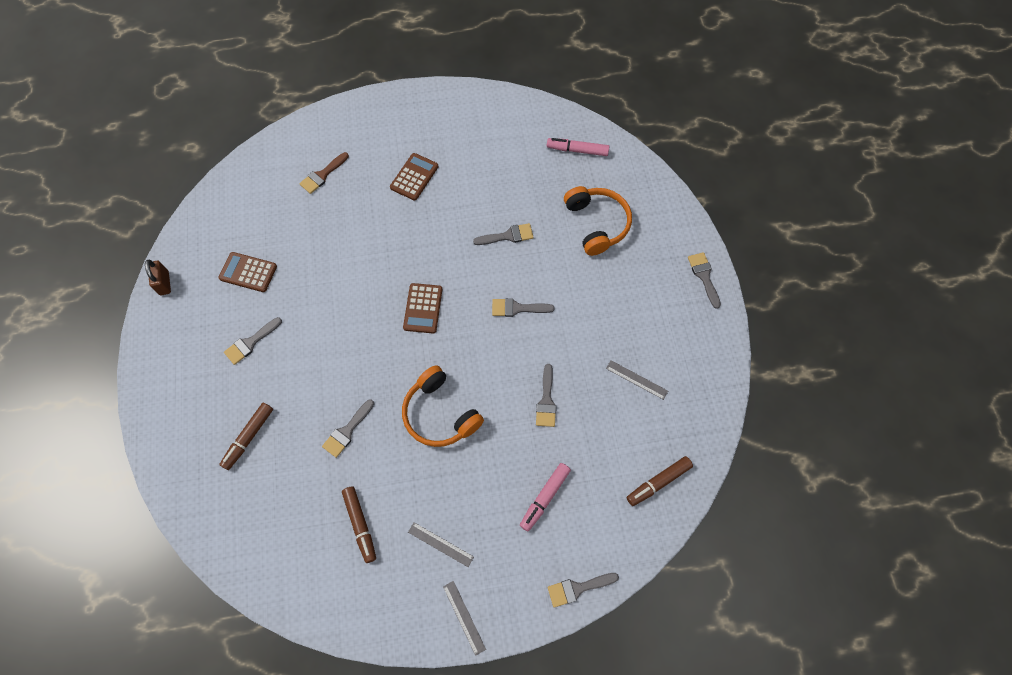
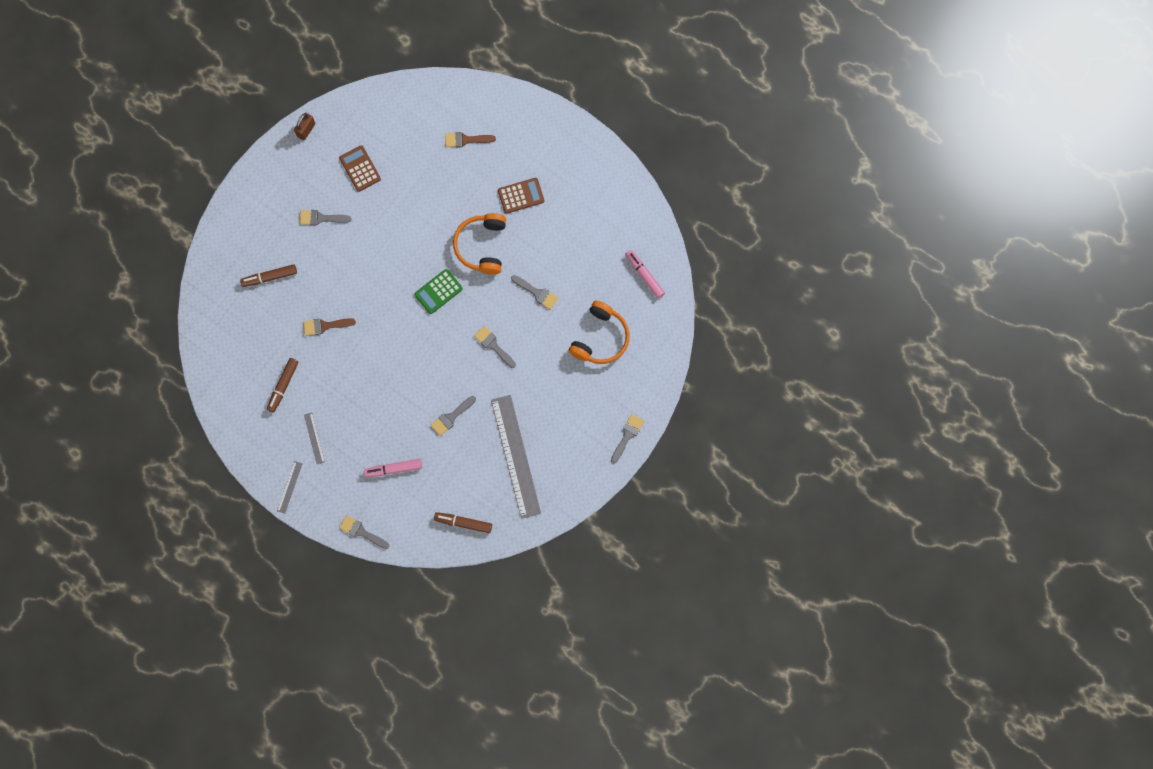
camera: 45 degrees right, 10 degrees up
(347, 431) = (325, 326): grey brush -> brown brush
(423, 308) = (438, 291): brown calculator -> green calculator
(440, 414) = (385, 366): orange headphones -> orange headphones (482, 246)
(636, 380) = (515, 456): grey ruler -> grey ruler, size x2.36

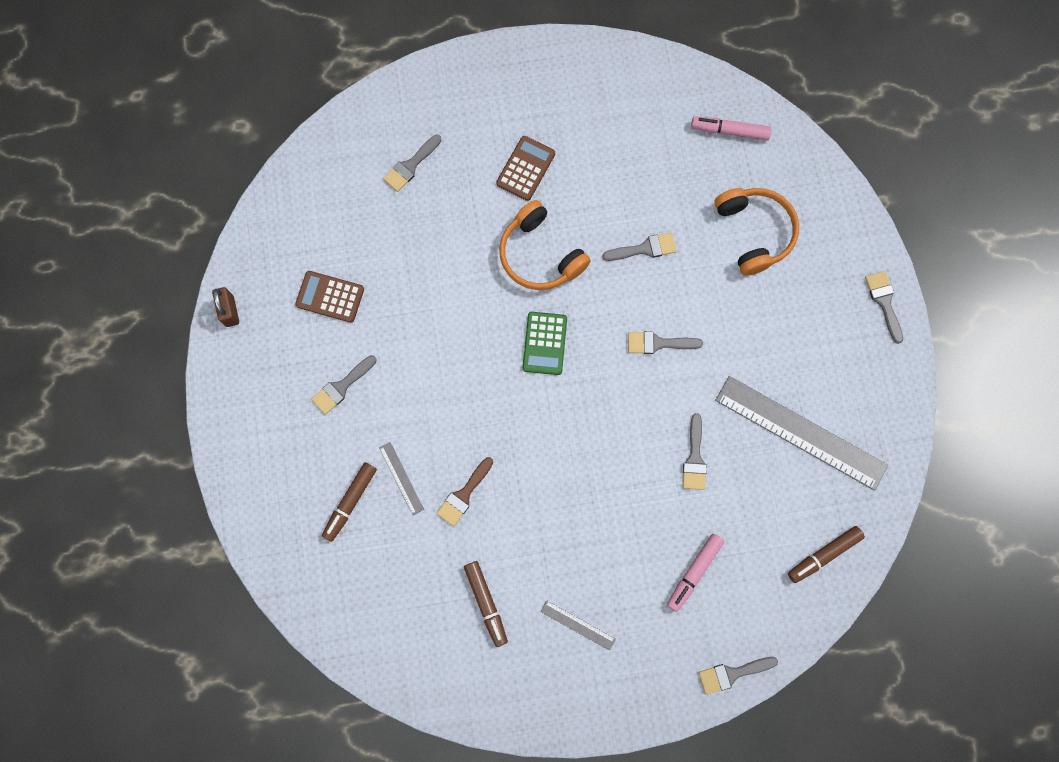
camera: 45 degrees left, 0 degrees up
(289, 487) = (607, 705): grey ruler -> grey ruler (401, 478)
(466, 140) = (410, 166): brown brush -> grey brush

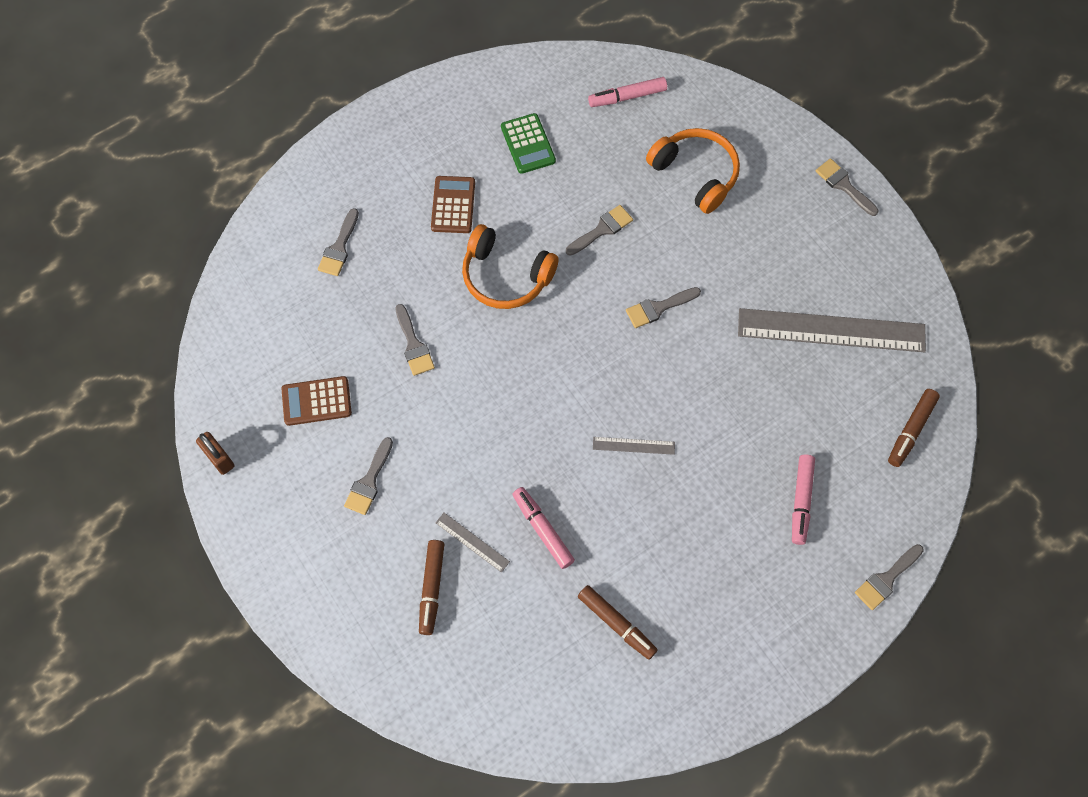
camera: 25 degrees left, 10 degrees down
(464, 495) = (542, 529): brown brush -> pink marker
(545, 343) = (551, 354): green calculator -> green calculator (528, 144)
(578, 625) = (716, 602): grey ruler -> grey ruler (633, 445)
(694, 458) = (746, 396): grey brush -> grey brush (414, 345)

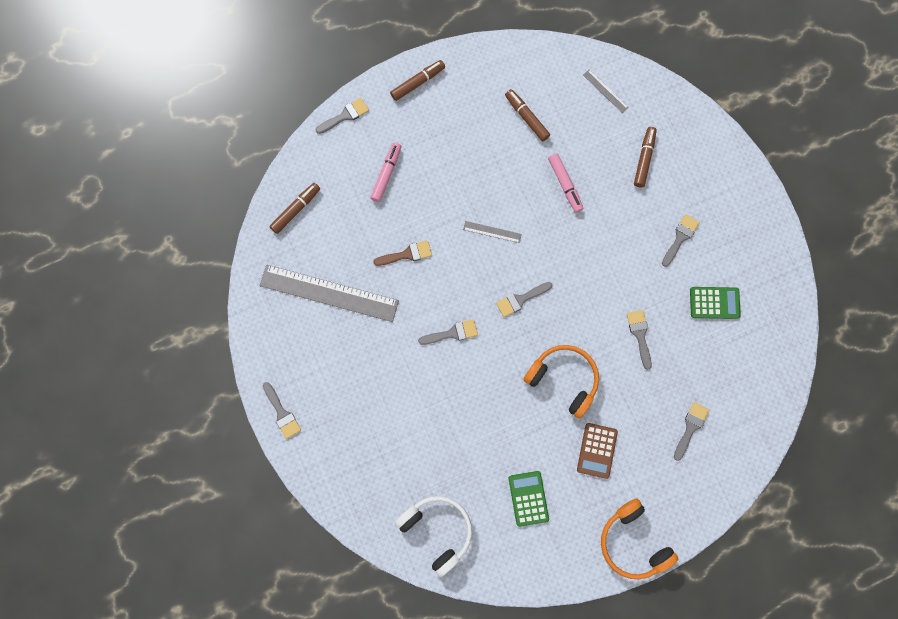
camera: 170 degrees left, 10 degrees up
(219, 458) = (785, 272): brown padlock -> none
(316, 401) = (714, 303): brown calculator -> green calculator
(472, 542) = (613, 184): grey ruler -> grey ruler (605, 91)
(602, 229) = (482, 407): grey brush -> grey brush (520, 299)
(627, 97) = (437, 531): pink marker -> white headphones
(695, 174) = (397, 444): orange headphones -> orange headphones (633, 542)
(742, 396) = (407, 254): none -> brown brush
(793, 652) = (418, 82): none -> brown marker

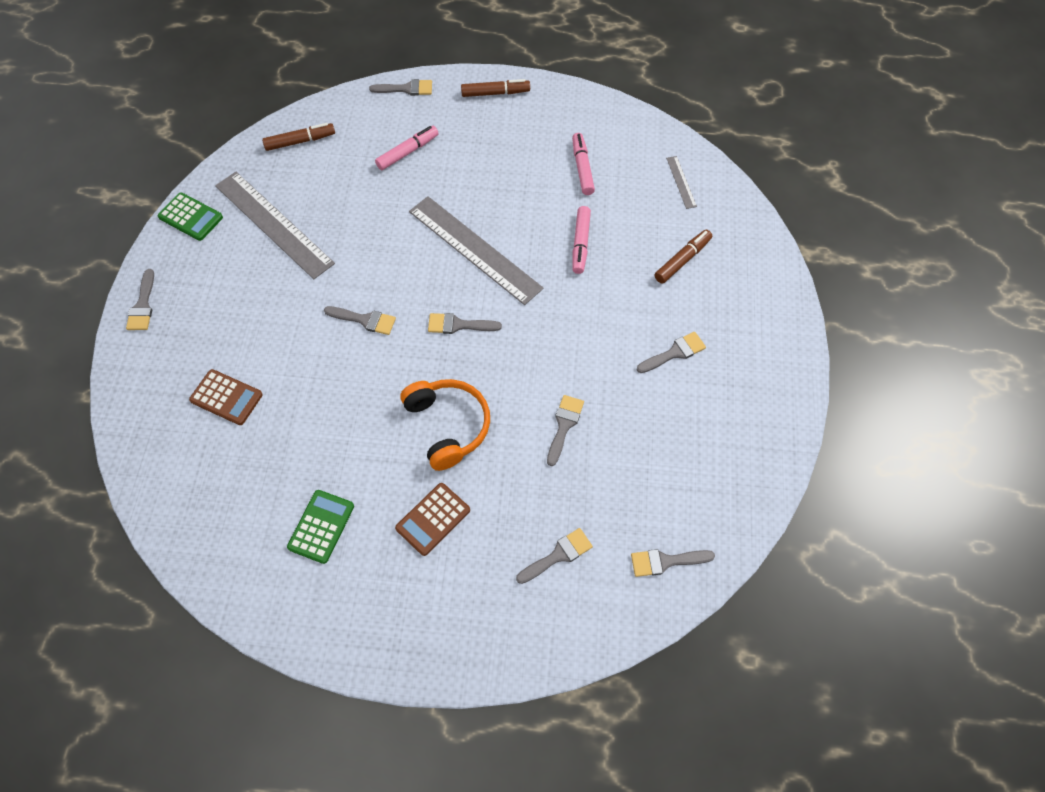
camera: 30 degrees right, 15 degrees down
(397, 447) = (226, 397): none -> brown calculator
(407, 254) = (374, 228): brown brush -> none
(437, 531) = (200, 504): white headphones -> none
(492, 232) = (474, 249): grey ruler -> grey ruler, size x2.36
(526, 117) = (582, 168): brown marker -> pink marker
(633, 542) = (404, 645): orange headphones -> none
(714, 303) = (672, 437): green calculator -> green calculator (191, 217)
(758, 392) = (666, 561): none -> grey brush

